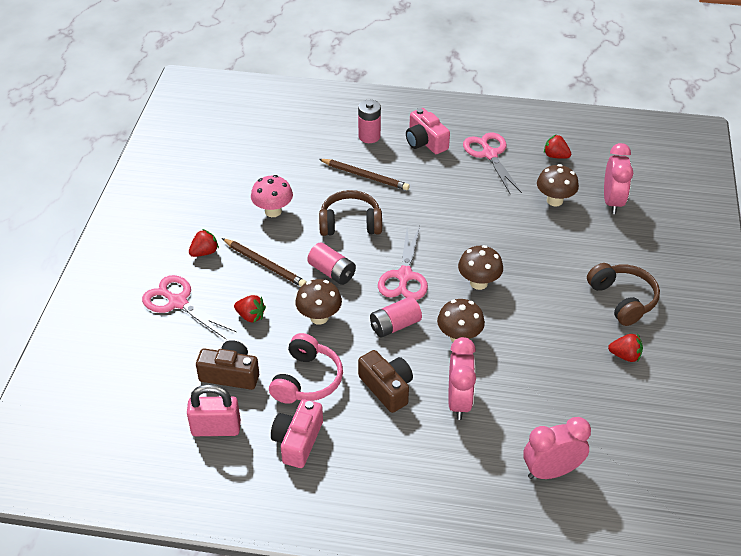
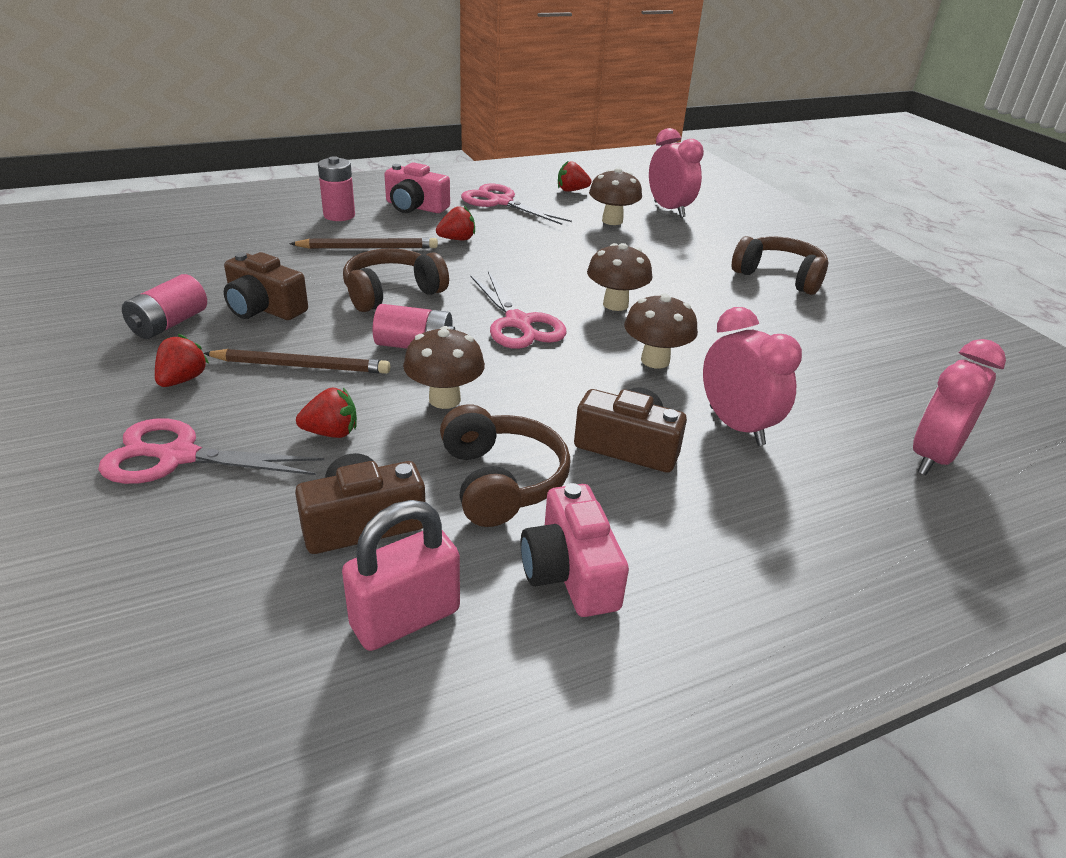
camera: 35 degrees left, 10 degrees down
(273, 211) = (264, 308): pink mushroom -> brown camera
(306, 380) = (500, 481): pink headphones -> brown headphones
(395, 325) = (561, 375): pink battery -> pink battery (169, 324)
(625, 356) = (846, 320): red strawberry -> red strawberry (457, 239)

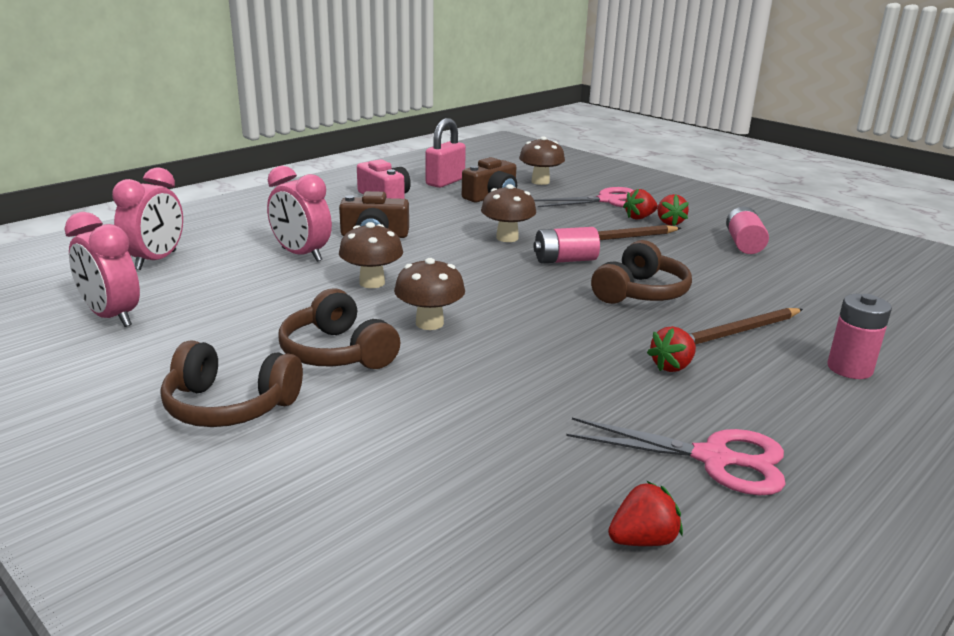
camera: 160 degrees right, 10 degrees down
(264, 308) = (709, 263): brown camera -> none
(331, 433) = (551, 217): red strawberry -> red strawberry (639, 217)
(415, 207) = (802, 410): pink camera -> none
(500, 481) = (439, 215): brown headphones -> brown headphones (337, 352)
(518, 323) = (506, 289): pink scissors -> none
(612, 221) = (510, 463): brown mushroom -> brown mushroom (540, 182)
(669, 209) = (425, 532): pink clock -> pink clock (112, 317)

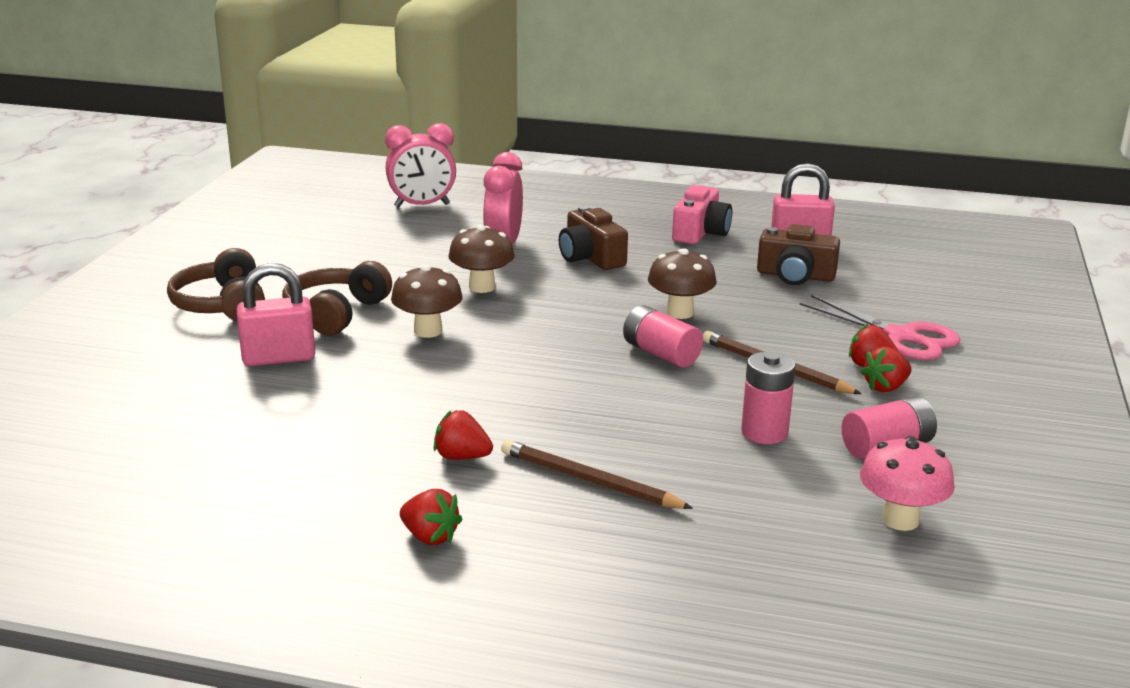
camera: 60 degrees right, 0 degrees up
(112, 317) = (312, 228): pink clock -> none
(402, 403) = (279, 358): none -> pink padlock
(540, 182) = (897, 286): brown mushroom -> none
(640, 292) = (626, 409): brown headphones -> none
(642, 540) = (155, 492): red strawberry -> red strawberry (430, 537)
(713, 459) = (299, 505): pink scissors -> none
(830, 266) = (900, 520): none -> pink mushroom
(849, 368) = (568, 561): pink battery -> pink battery (764, 432)

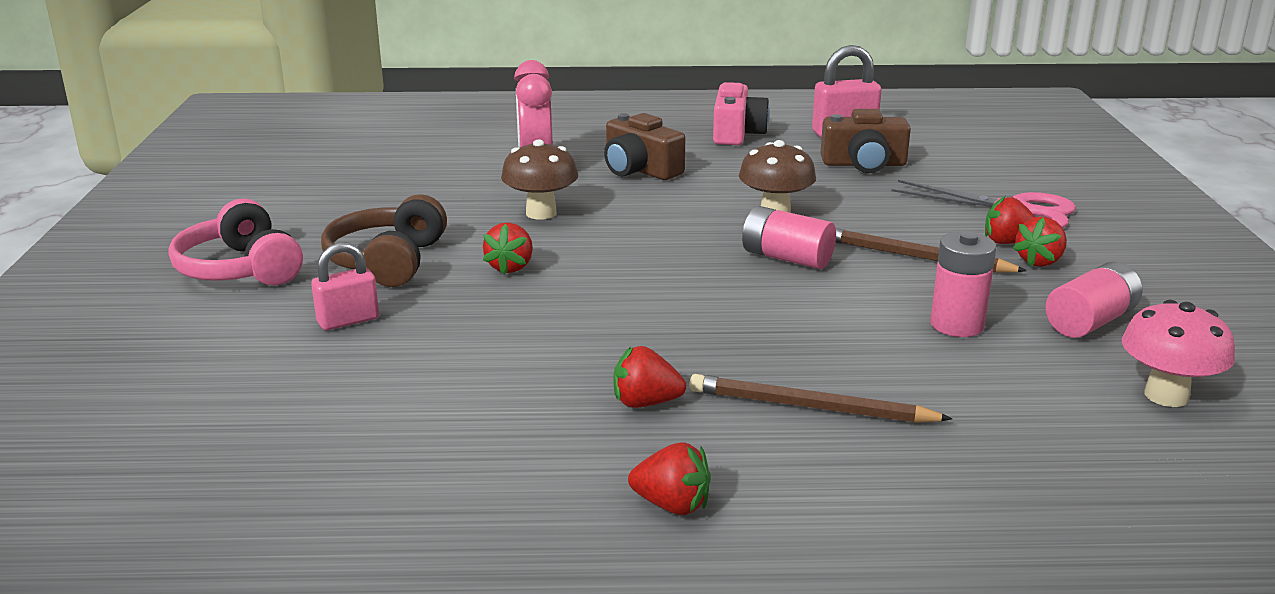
camera: 15 degrees left, 0 degrees up
(223, 305) = (240, 269): brown headphones -> pink headphones
(279, 358) = (348, 321): pink padlock -> pink padlock, size x0.67
(422, 205) = (416, 137): pink clock -> none
(428, 331) = (510, 267): brown mushroom -> red strawberry

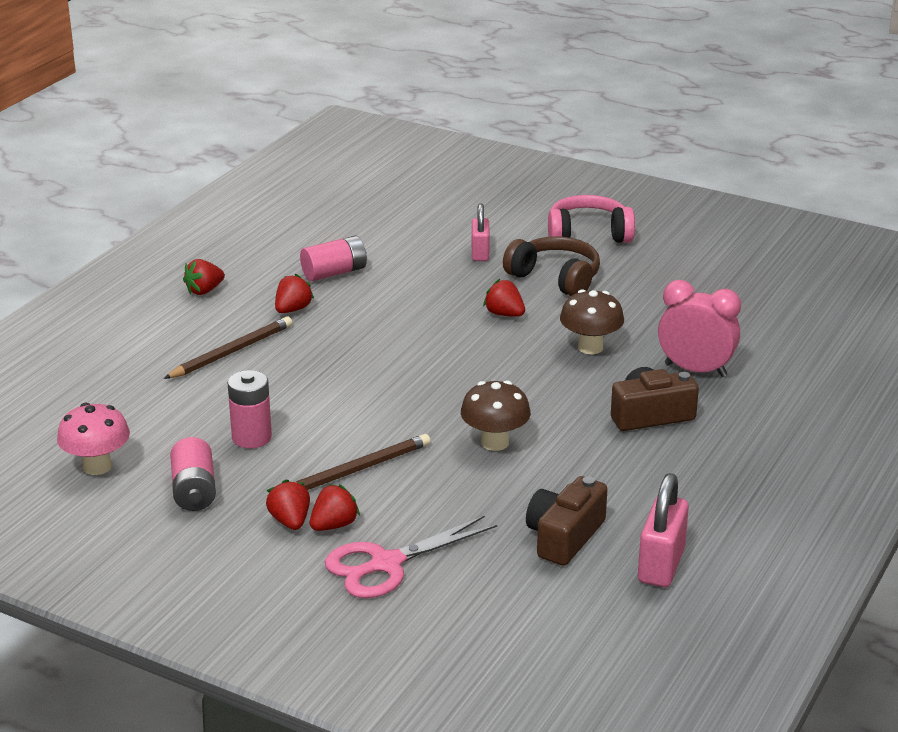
camera: 120 degrees right, 5 degrees up
(736, 133) = (711, 500): pink camera -> none
(786, 258) = (412, 416): pink battery -> pink battery (334, 273)

